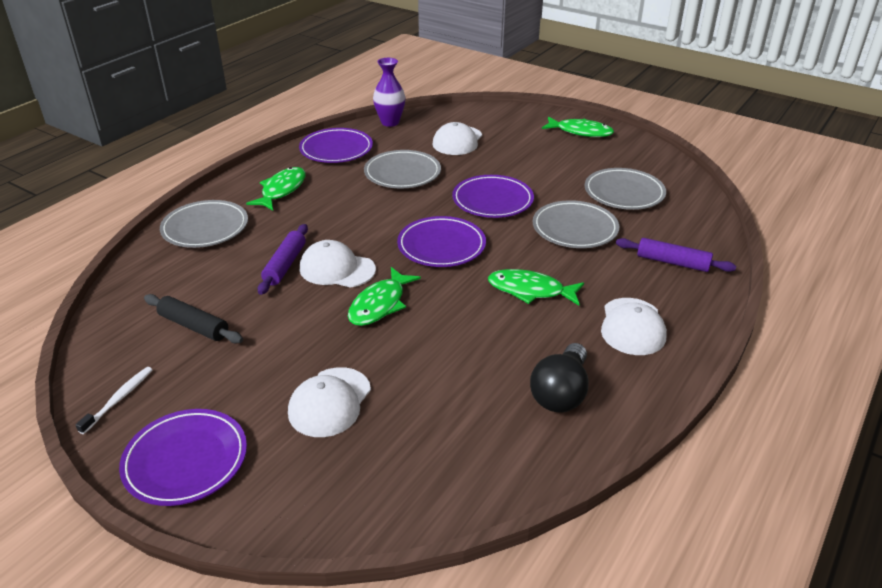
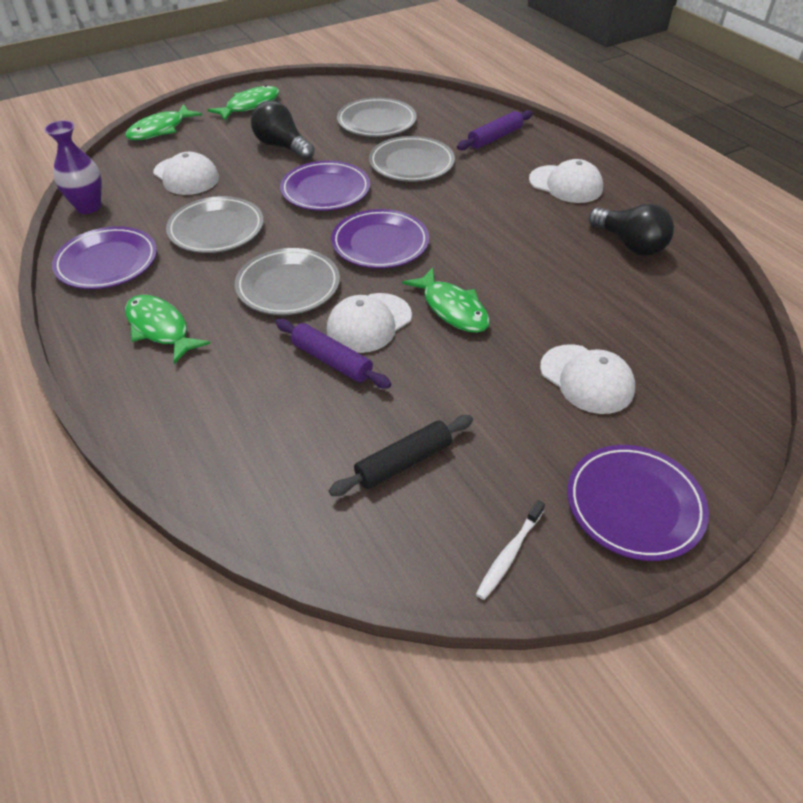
camera: 65 degrees left, 10 degrees up
(119, 399) = (509, 554): white toothbrush -> white toothbrush turned 105 degrees counterclockwise
(205, 228) = (189, 416): grey plate -> grey plate (288, 286)
(530, 290) = (487, 216): green fish -> green fish (160, 129)
(536, 163) = (282, 146): none -> black light bulb

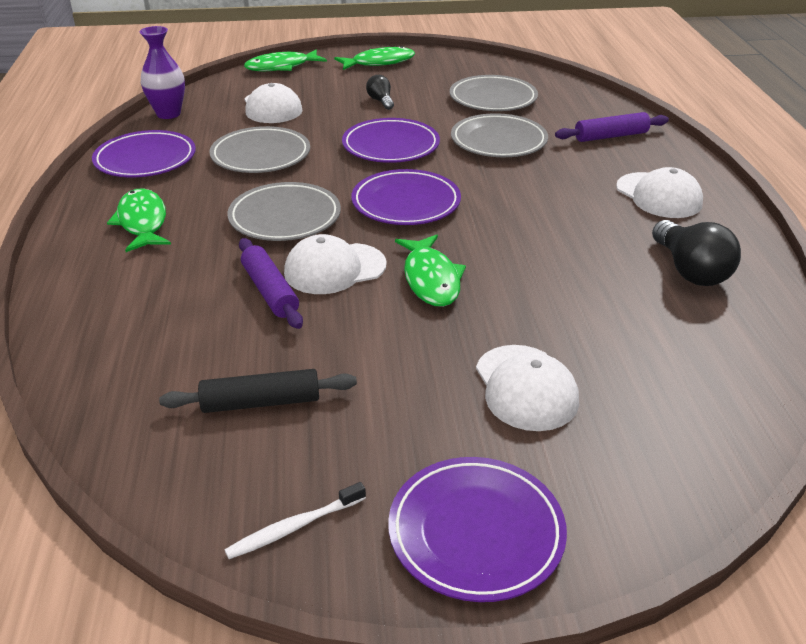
camera: 25 degrees right, 10 degrees down
(282, 146) = (381, 101): black light bulb -> black light bulb, size x0.55

